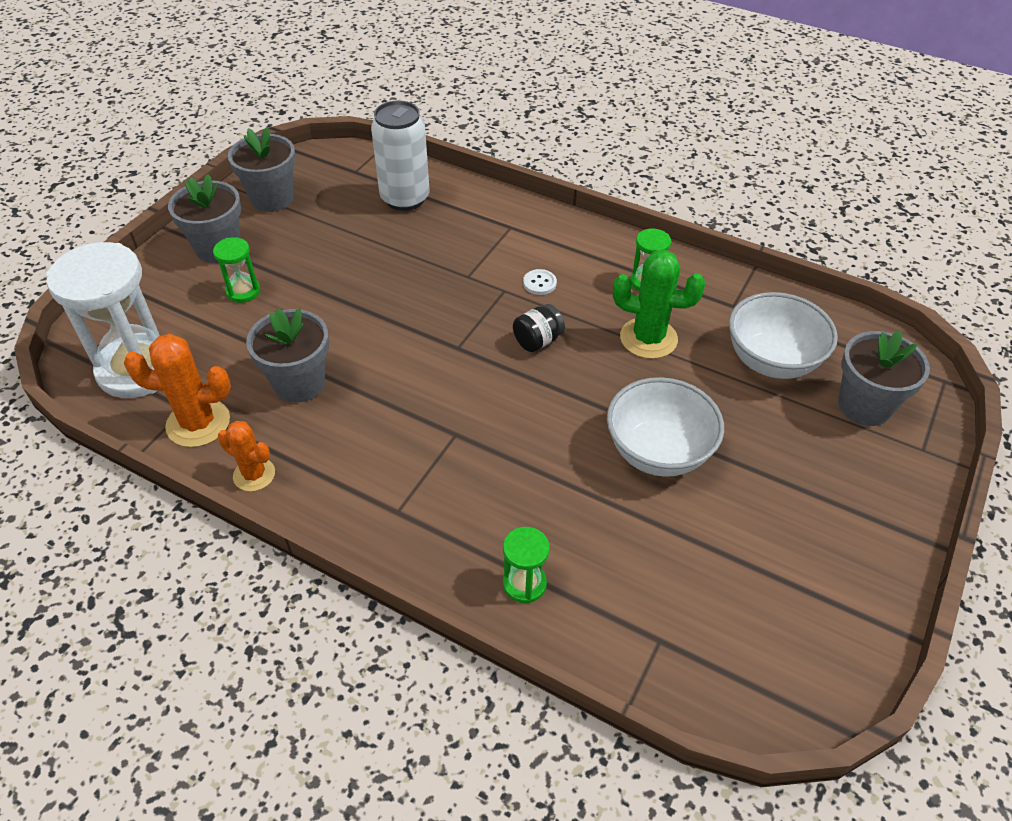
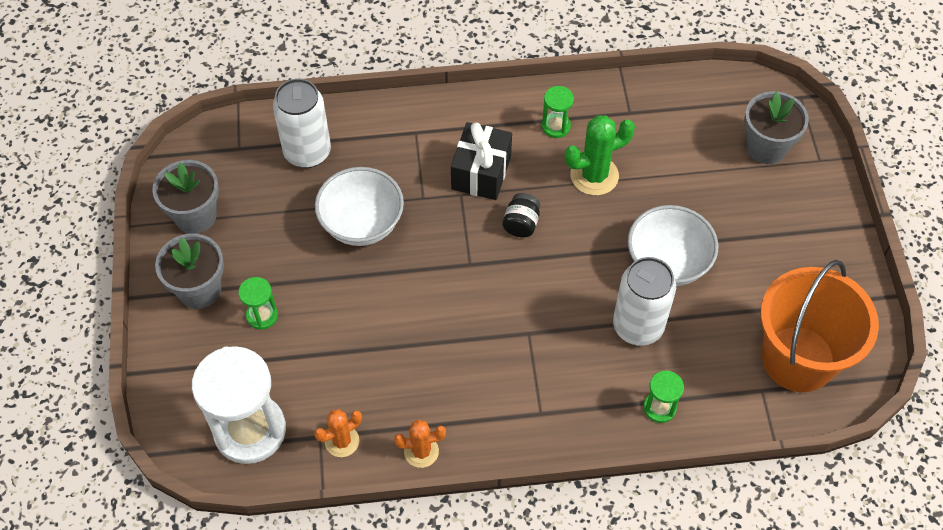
camera: 35 degrees left, 10 degrees up
(198, 423) = (342, 441): orange cactus -> orange cactus, size x0.63
(299, 383) = (383, 364): grey flower pot -> none
(539, 283) = (481, 172): white button -> black gift
(573, 491) = (638, 326): none -> white can
(733, 633) = (798, 359): none -> orange bucket
(771, 361) = (686, 145): white bowl -> white bowl (362, 224)

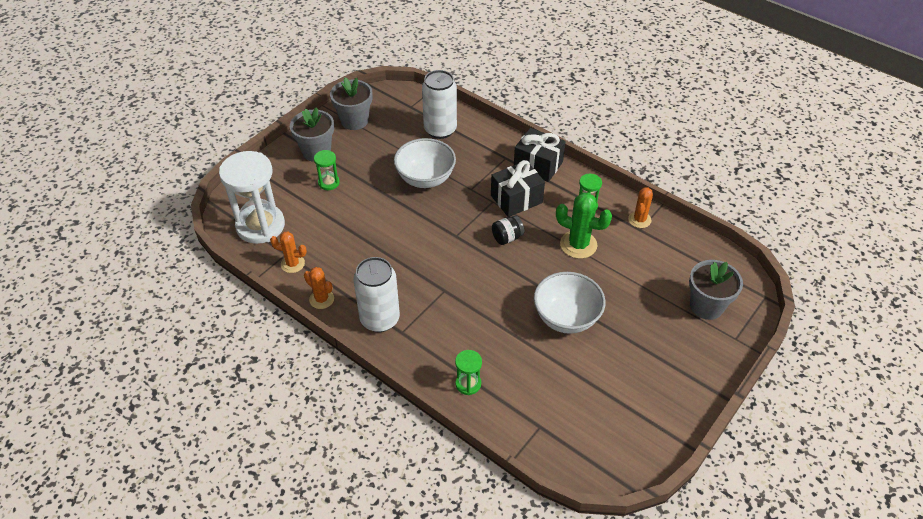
camera: 45 degrees right, 10 degrees down
(458, 115) = (538, 165): none -> black gift
(618, 102) = (639, 220): none -> orange cactus
(638, 326) = (508, 335): white can -> white can (380, 319)
(798, 359) = (584, 429): orange bucket -> none

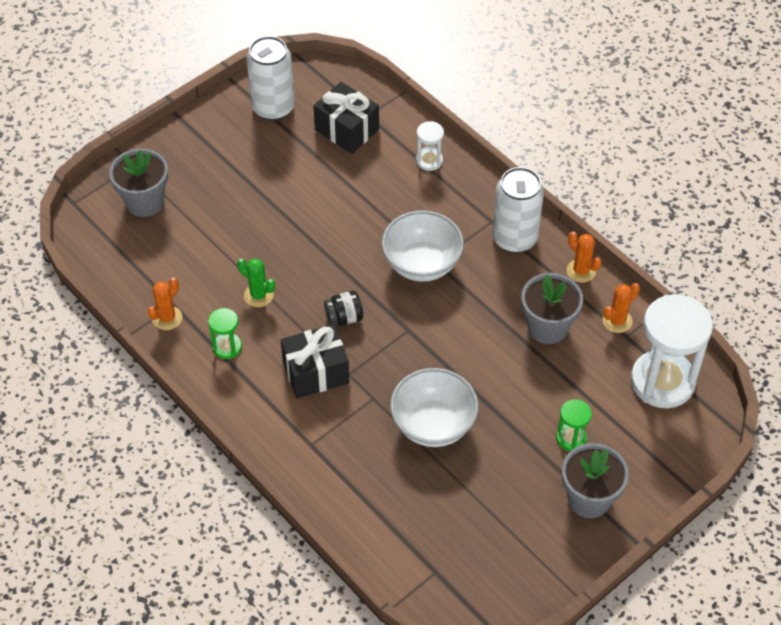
camera: 170 degrees left, 5 degrees up
(292, 264) = (617, 321): orange cactus -> orange cactus turned 60 degrees counterclockwise
(354, 121) = (529, 554): grey flower pot -> grey flower pot (547, 327)
(440, 130) = (396, 513): white can -> white can (273, 108)
(468, 384) = (429, 161): green hourglass -> white hourglass
(538, 165) = (268, 424): black gift -> black gift (347, 130)
(566, 318) = (305, 211): white bowl -> white bowl (422, 264)
(578, 245) = (258, 295): green cactus -> green cactus, size x0.63

